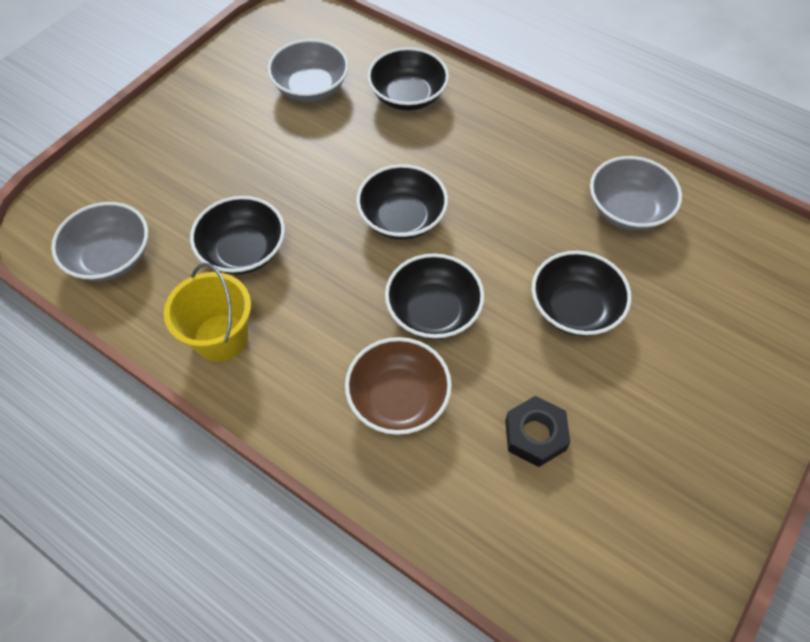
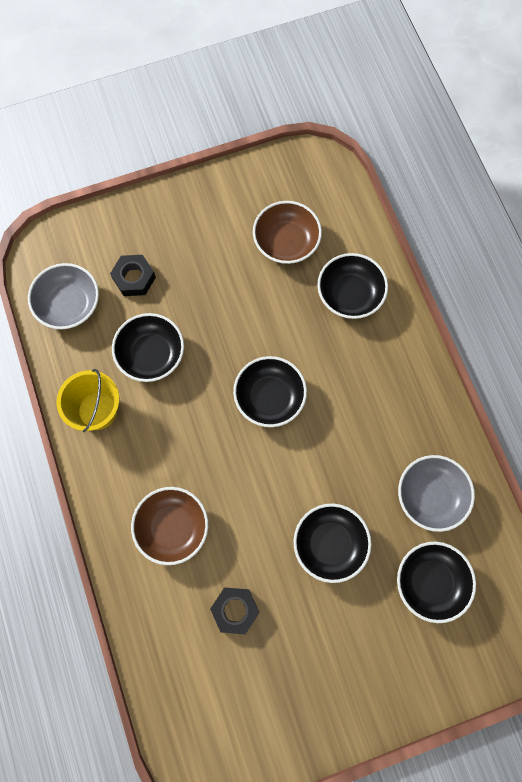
camera: 35 degrees right, 15 degrees up
(171, 195) = (134, 278): none -> black nut
(311, 87) = (286, 242): grey bowl -> brown bowl
(433, 311) = (238, 482): black bowl -> black bowl (430, 581)

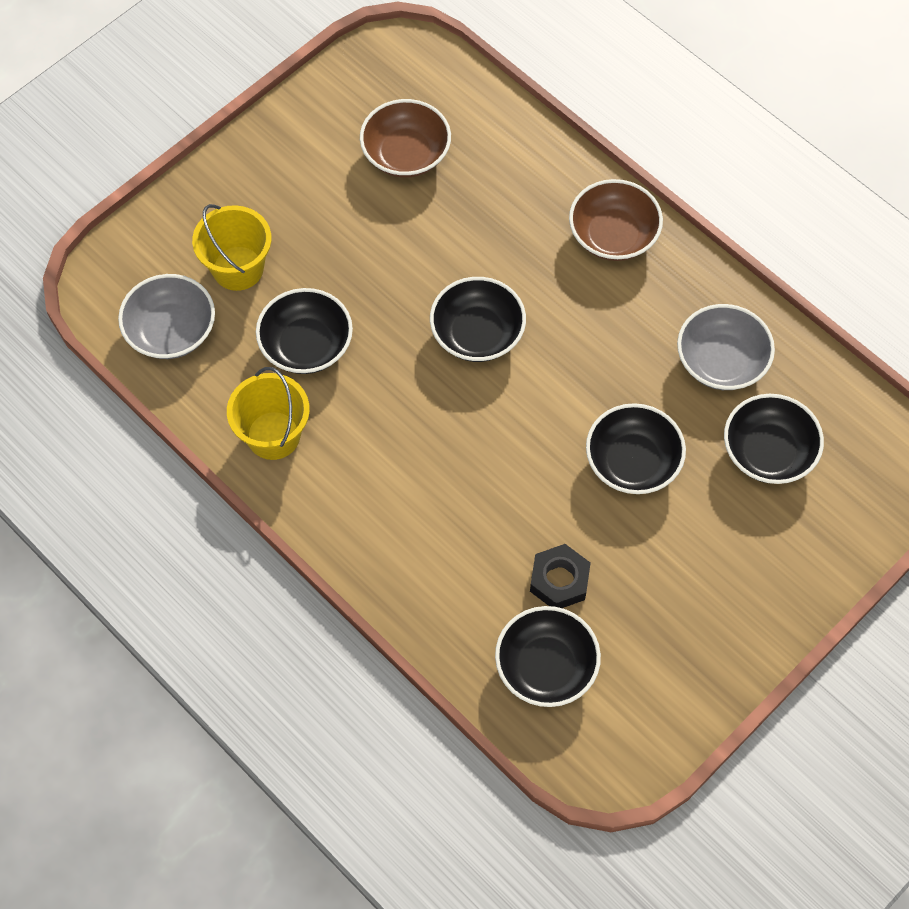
camera: 25 degrees left, 10 degrees down
(134, 278) = (238, 268): black nut -> yellow bucket
(172, 527) = (436, 524): brown bowl -> brown bowl (613, 235)
(349, 294) = (513, 182): black bowl -> black bowl (546, 666)

